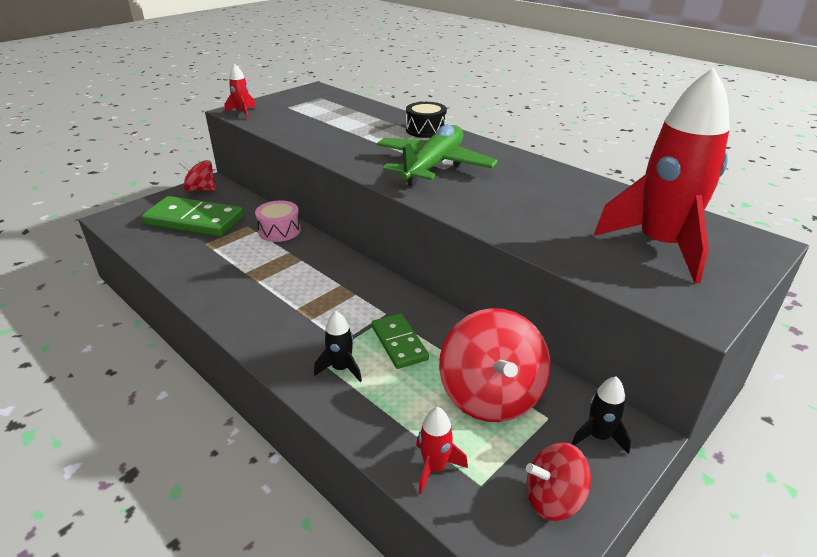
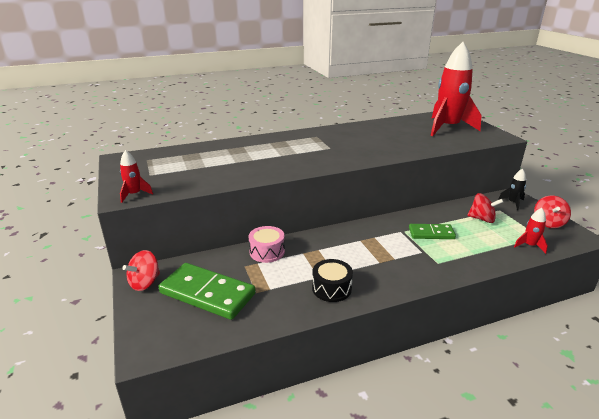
camera: 65 degrees left, 5 degrees down
(194, 220) = (207, 294): green domino -> green domino turned 75 degrees clockwise
(341, 368) = (448, 257): black rocket -> none
(425, 130) = (265, 140): black drum -> black drum (331, 288)
(433, 166) = (324, 149): green plane -> none
(491, 396) = (482, 219): red spinning top -> red spinning top, size x0.58

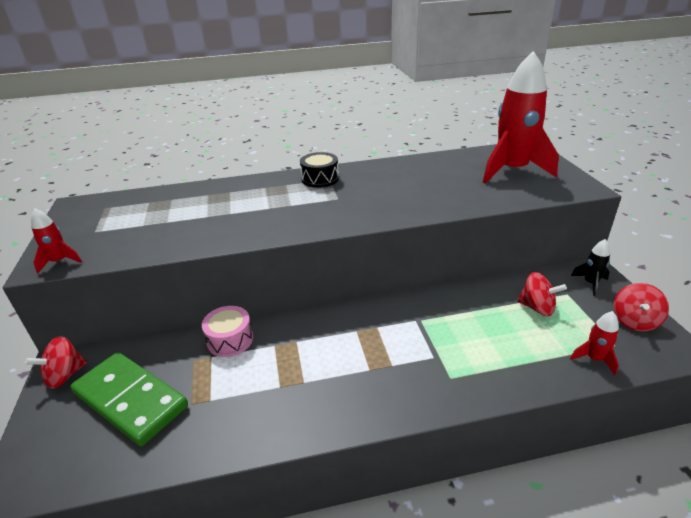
camera: 10 degrees right, 5 degrees up
(331, 288) = (289, 407): black drum -> black drum (320, 179)
(431, 233) = (457, 327): green domino -> none

